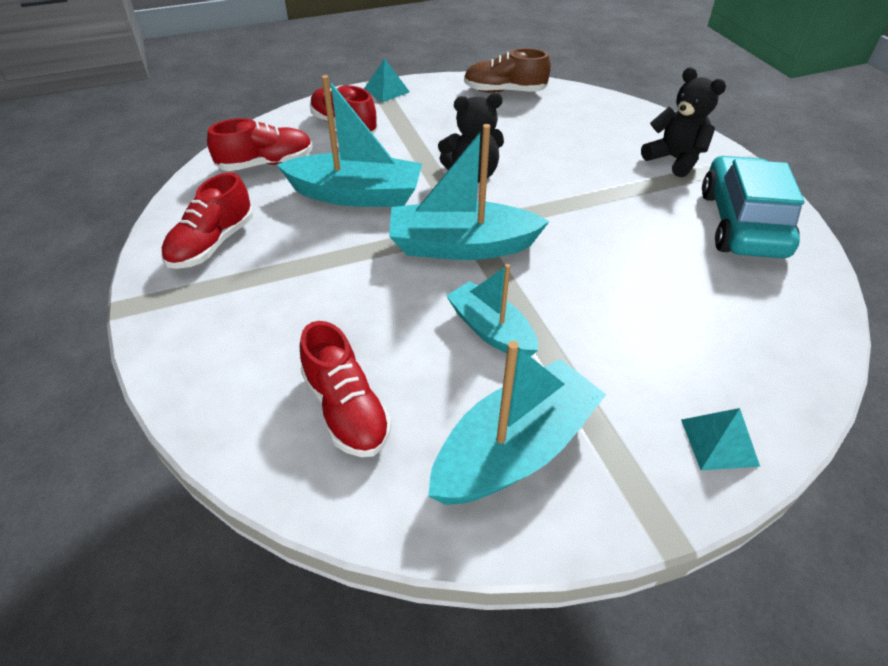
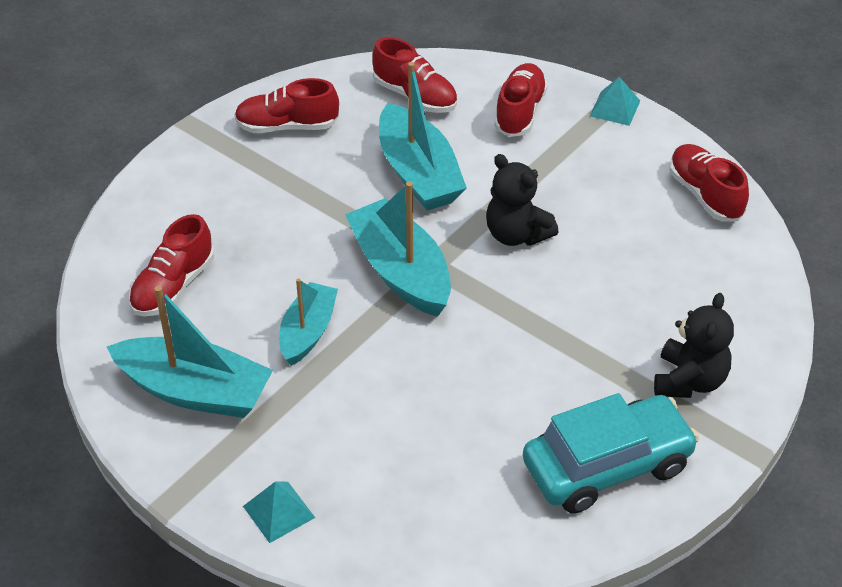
camera: 60 degrees right, 0 degrees up
(504, 91) = (705, 194): brown shoe -> red shoe

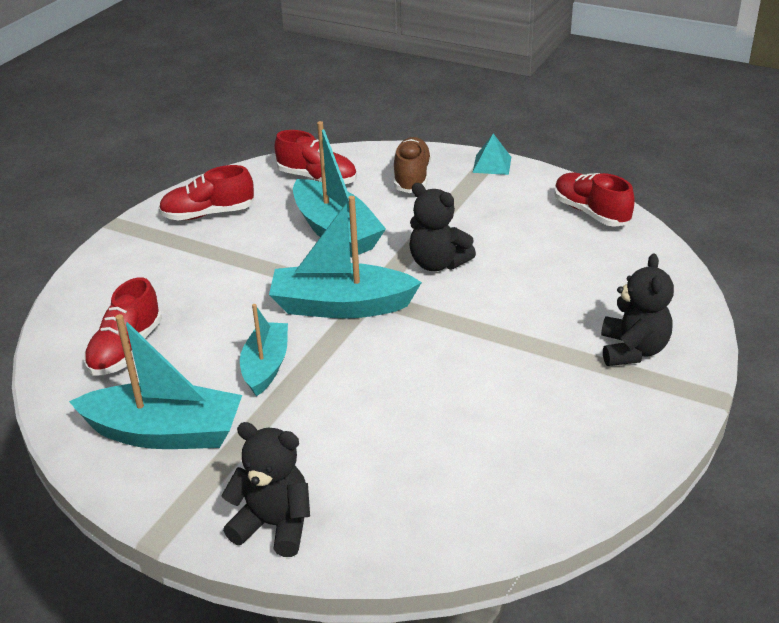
camera: 10 degrees left, 10 degrees down
(278, 511) = (274, 525): turquoise pyramid -> black teddy bear
(401, 271) = (341, 306): turquoise boat -> turquoise boat turned 45 degrees counterclockwise
(520, 112) = (412, 177): red shoe -> brown shoe
(607, 466) = (584, 430): turquoise car -> none

